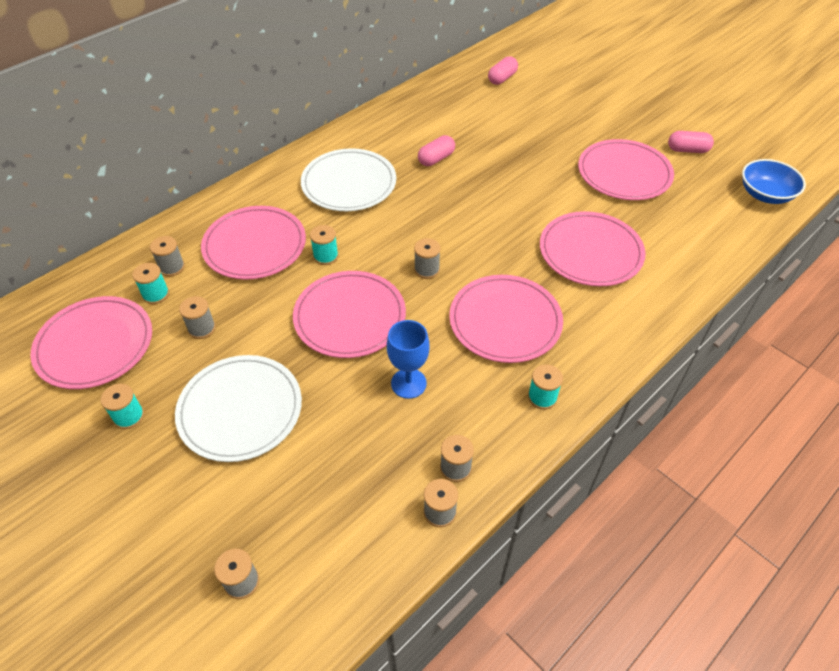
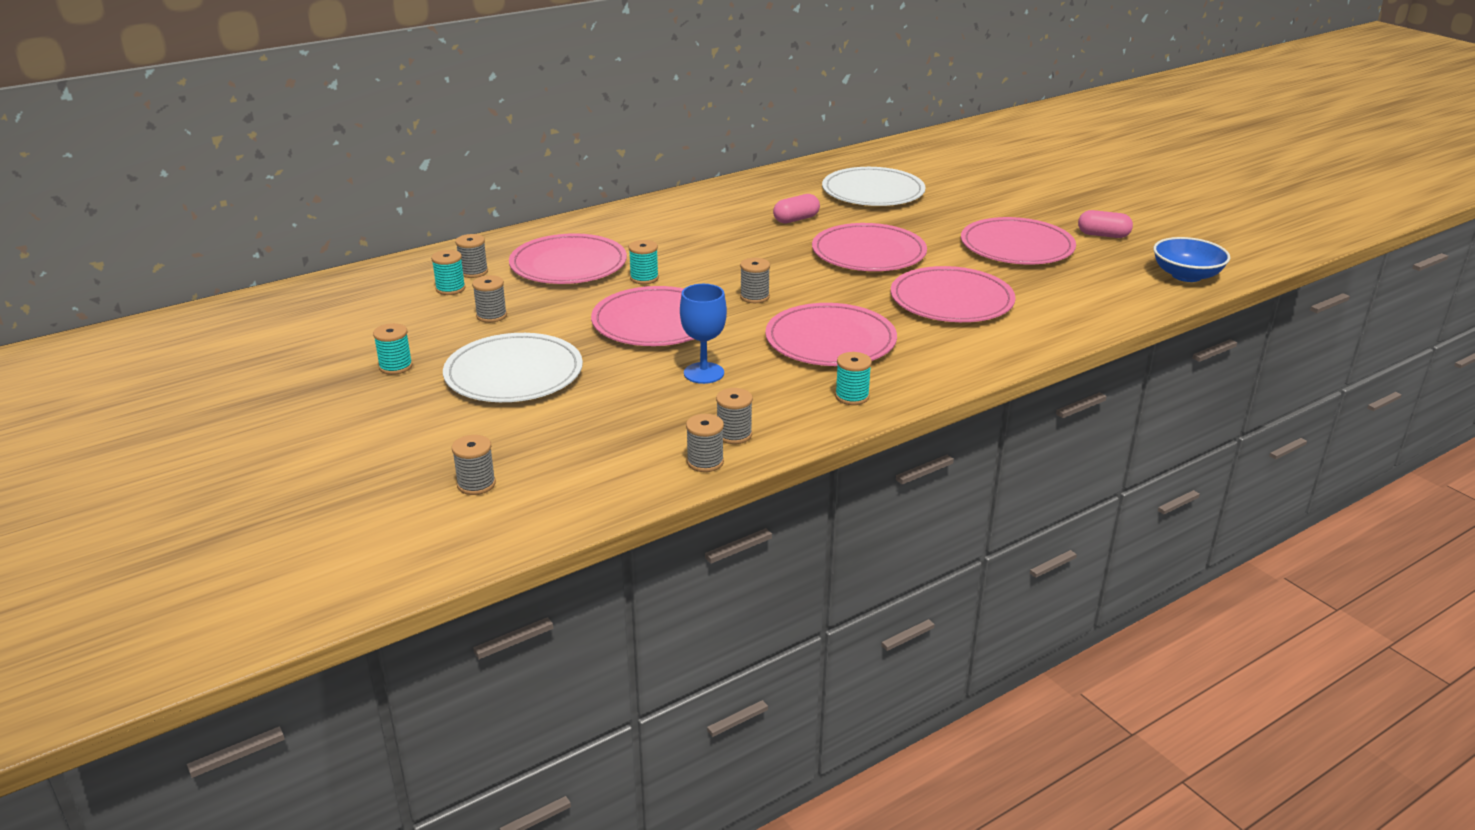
camera: 10 degrees right, 20 degrees down
(95, 345) = (376, 317): pink plate -> pink plate (868, 253)
(349, 183) = (689, 229): white plate -> white plate (873, 192)
(502, 78) = (897, 166): pink capsule -> none

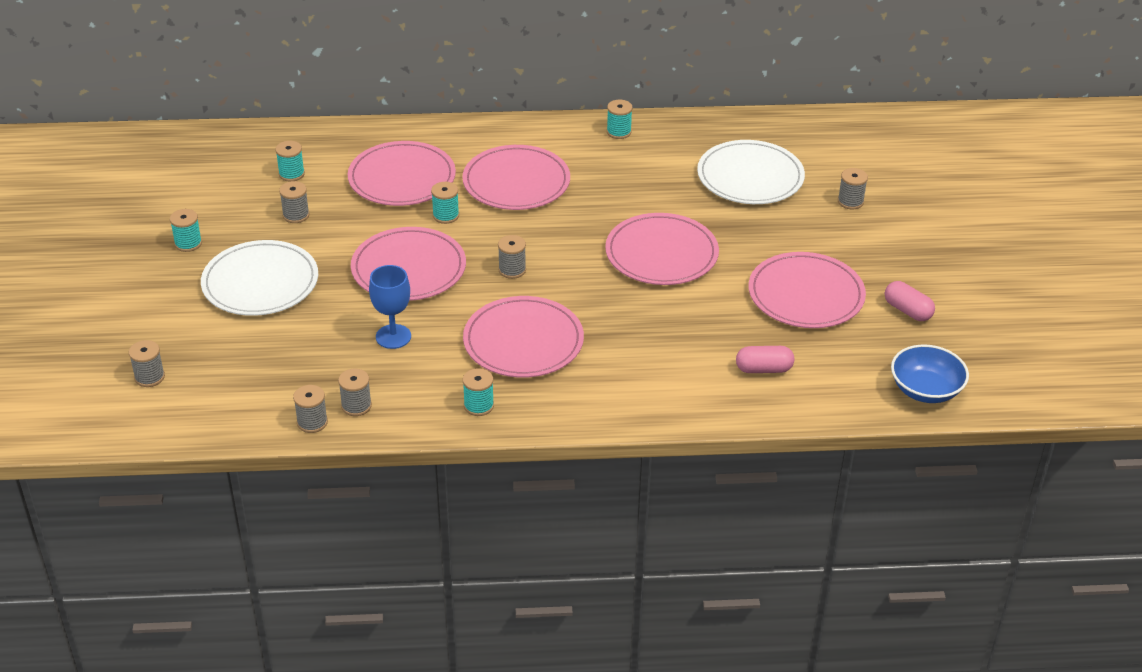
camera: 30 degrees right, 10 degrees up
(473, 272) = (324, 161): grey spool -> grey spool (850, 201)
(728, 191) = (619, 132): none -> turquoise spool
(796, 219) = (641, 189): pink capsule -> pink capsule (763, 369)
(951, 300) = (672, 336): pink plate -> pink plate (516, 182)

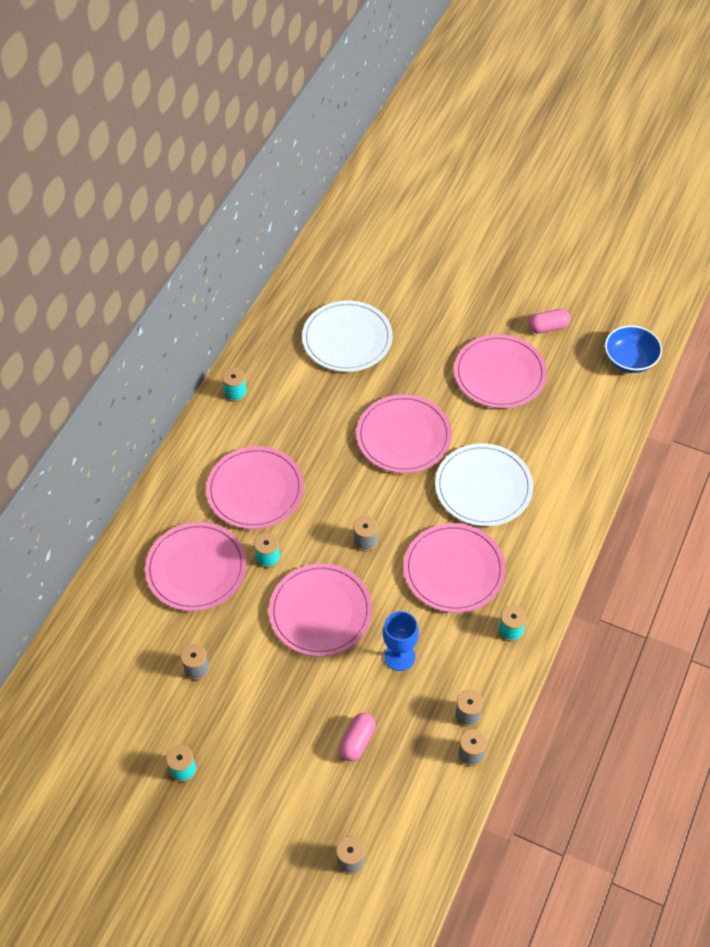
camera: 60 degrees left, 15 degrees up
(260, 282) = (273, 730): white plate -> white plate (483, 487)
(291, 174) = (134, 650): turquoise spool -> none
(763, 369) = (563, 437): pink capsule -> pink capsule (357, 741)
(850, 201) = (413, 296): grey spool -> none

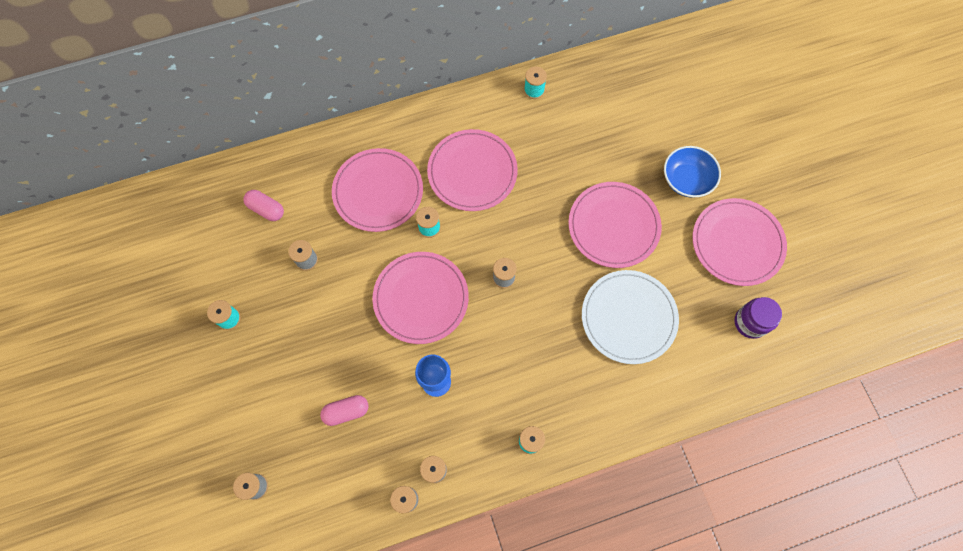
camera: 45 degrees right, 15 degrees up
(347, 339) = (653, 117): white plate -> none
(454, 570) = (540, 358): pink plate -> none
(548, 327) = (817, 240): pink capsule -> pink capsule (266, 209)
(565, 417) = (750, 322): none -> purple jar
(630, 359) = (856, 325): blue bowl -> blue bowl (686, 180)

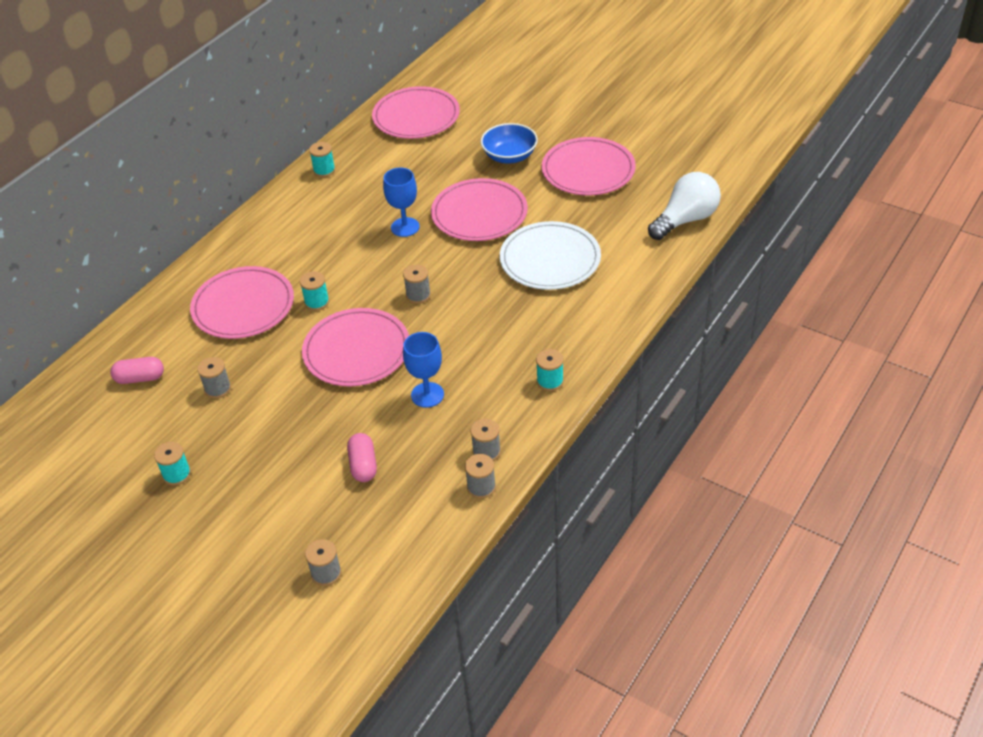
camera: 35 degrees left, 25 degrees down
(346, 411) = (363, 465): pink capsule -> pink capsule turned 45 degrees counterclockwise
(472, 172) = (320, 247): pink plate -> pink plate (416, 116)
(547, 198) = (405, 227): none -> blue goblet
(750, 322) = (647, 208): purple jar -> none
(771, 360) = (685, 220): none -> white light bulb

